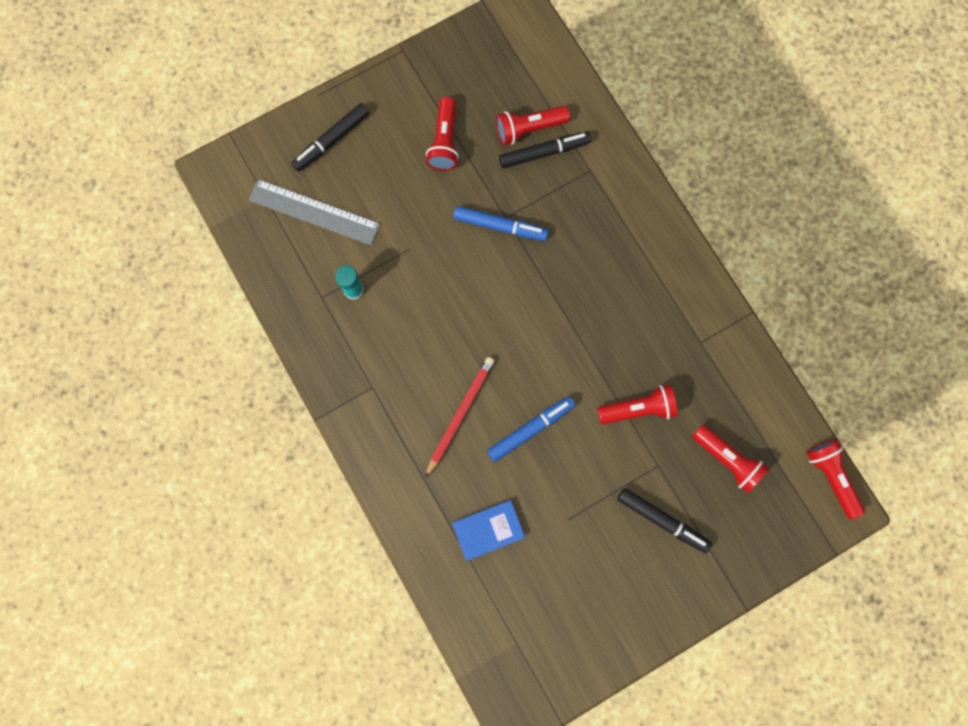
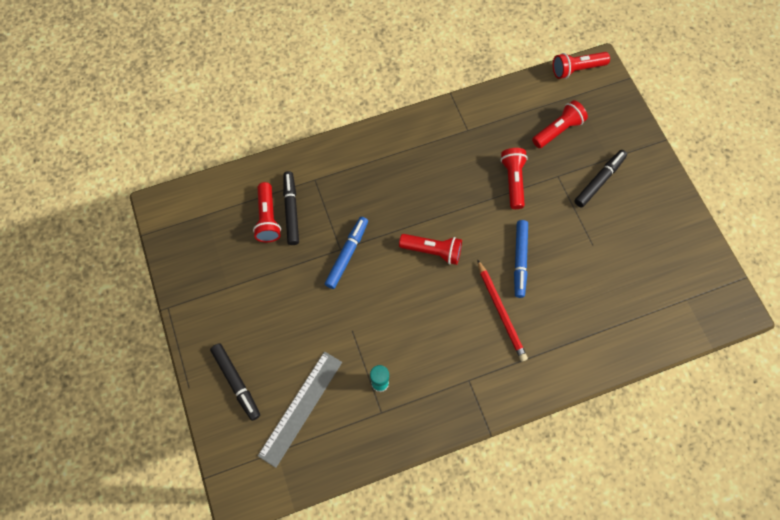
camera: 80 degrees left, 10 degrees down
(444, 141) = (262, 286): red flashlight -> red flashlight (432, 251)
(460, 414) = (501, 312): red pencil -> red pencil turned 150 degrees counterclockwise
(488, 530) = (597, 306): blue book -> none
(530, 429) = (520, 260): blue marker -> blue marker turned 150 degrees counterclockwise

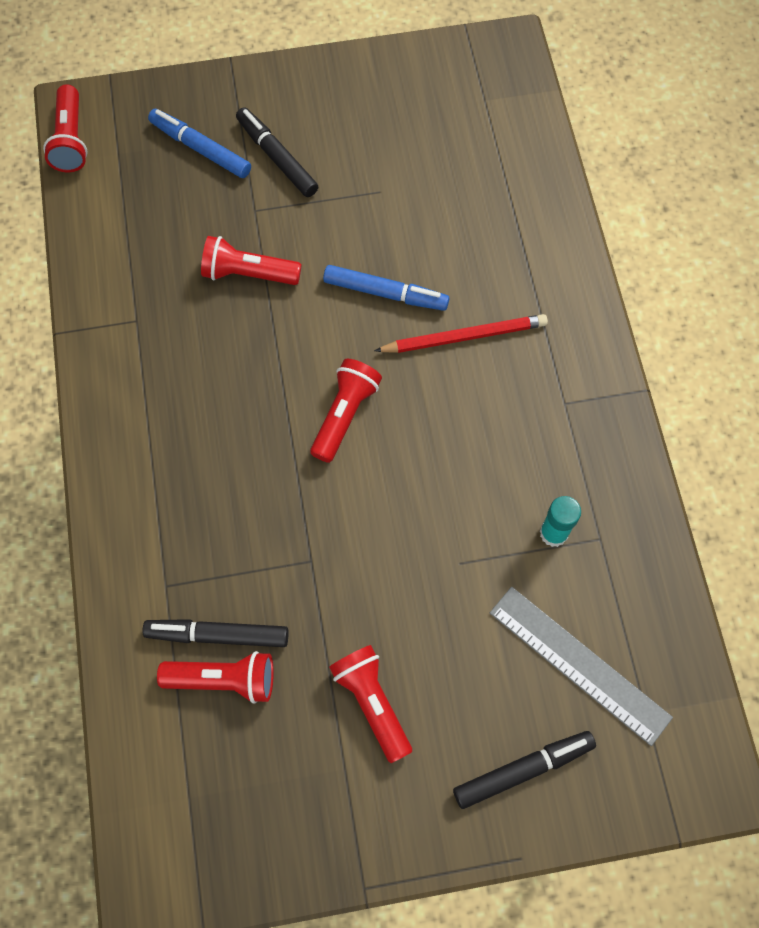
camera: 80 degrees left, 0 degrees up
(347, 254) = (323, 550): blue marker -> blue marker (200, 149)
(558, 130) = (174, 191): red flashlight -> red flashlight (372, 703)

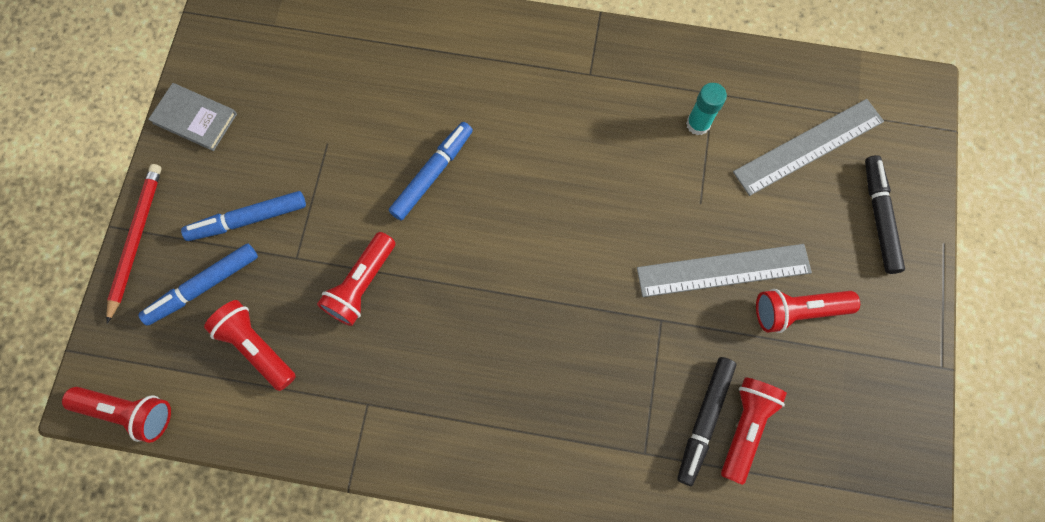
camera: 70 degrees left, 5 degrees up
(277, 157) = (248, 219): black marker -> blue marker
(344, 415) = (537, 247): red flashlight -> red flashlight (256, 347)
(359, 77) = (195, 118): none -> grey book
(390, 609) = (723, 270): none -> grey ruler
(464, 336) = (500, 126): red pencil -> red pencil (136, 239)

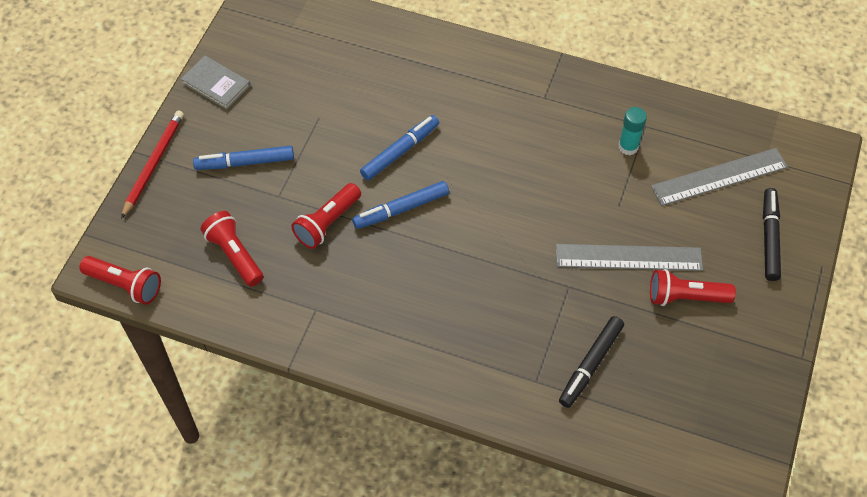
camera: 10 degrees right, 15 degrees down
(203, 286) = (200, 205): blue marker -> blue marker (401, 209)
(745, 427) = (624, 375): red flashlight -> none

